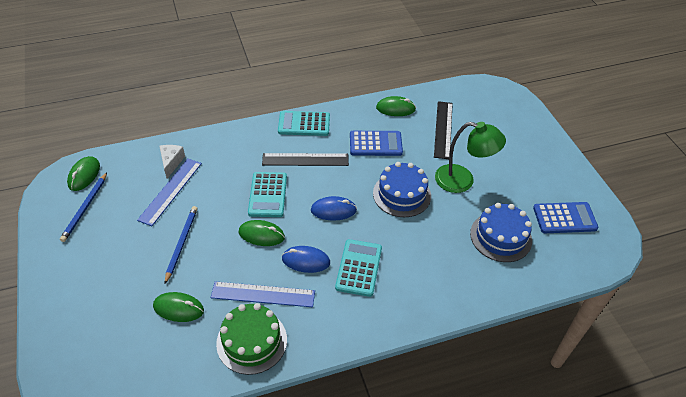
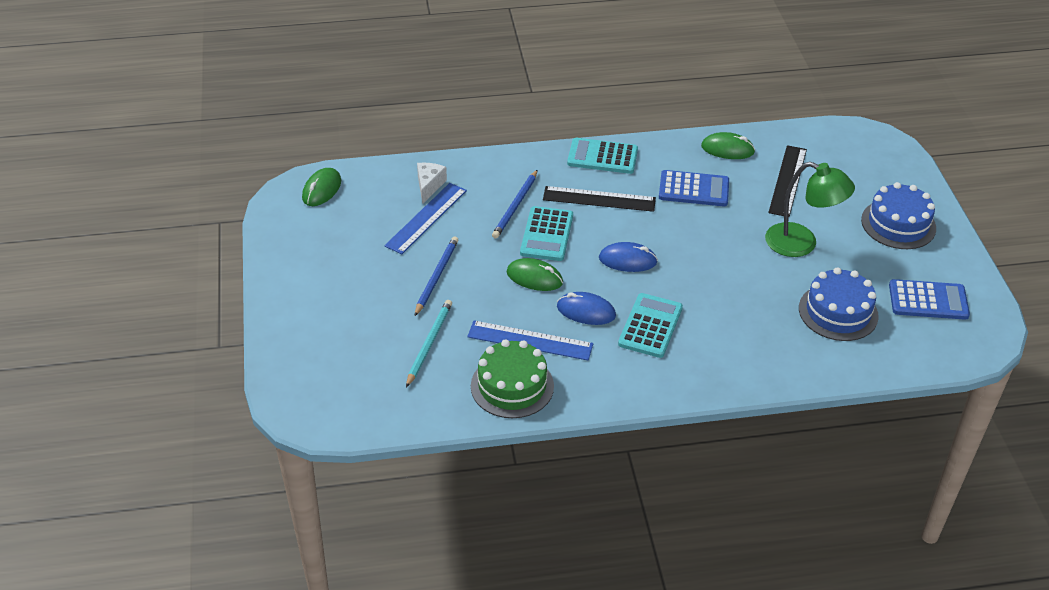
camera: 10 degrees right, 5 degrees down
(85, 208) = (322, 226): blue pencil -> blue pencil (515, 206)
(178, 308) = (429, 343): green mouse -> turquoise pencil
(402, 194) = (718, 251): blue cake -> blue cake (898, 224)

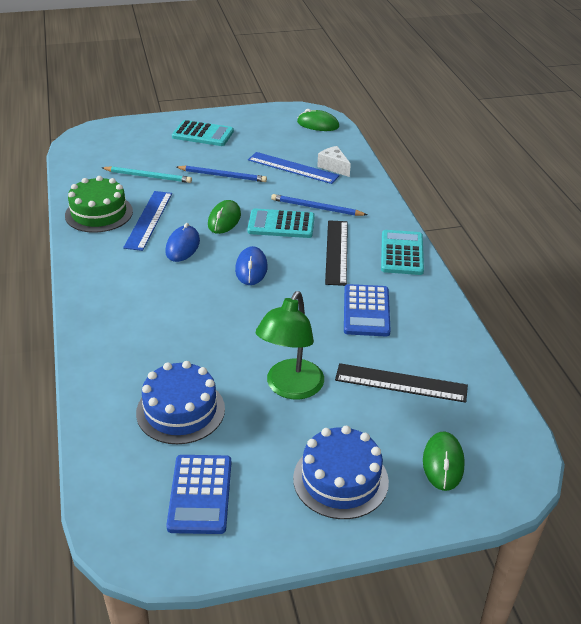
camera: 85 degrees right, 5 degrees down
(429, 186) = (333, 167): white cheese -> white cheese turned 135 degrees counterclockwise
(650, 326) = (163, 281): turquoise calculator -> turquoise calculator (203, 134)
(727, 149) = (443, 337): green mouse -> green mouse (443, 463)

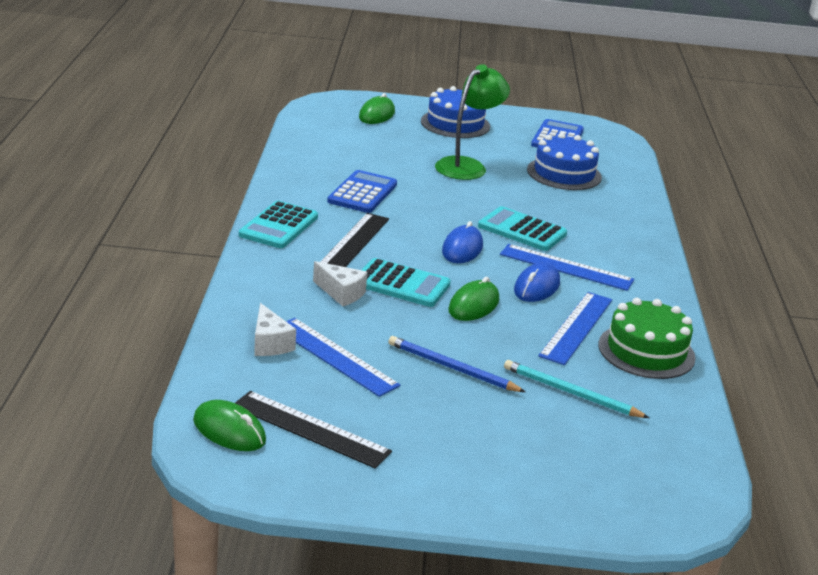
camera: 165 degrees left, 10 degrees down
(162, 272) = (566, 267): none -> blue ruler
(203, 134) = (458, 458): turquoise calculator -> turquoise calculator (522, 230)
(316, 208) = (341, 293): blue pencil -> white cheese
(401, 383) = (372, 150): black ruler -> black ruler (310, 429)

